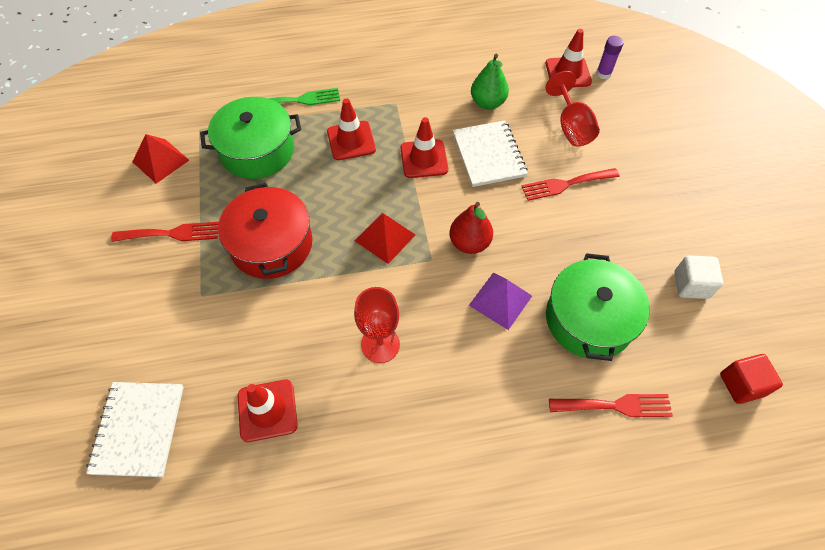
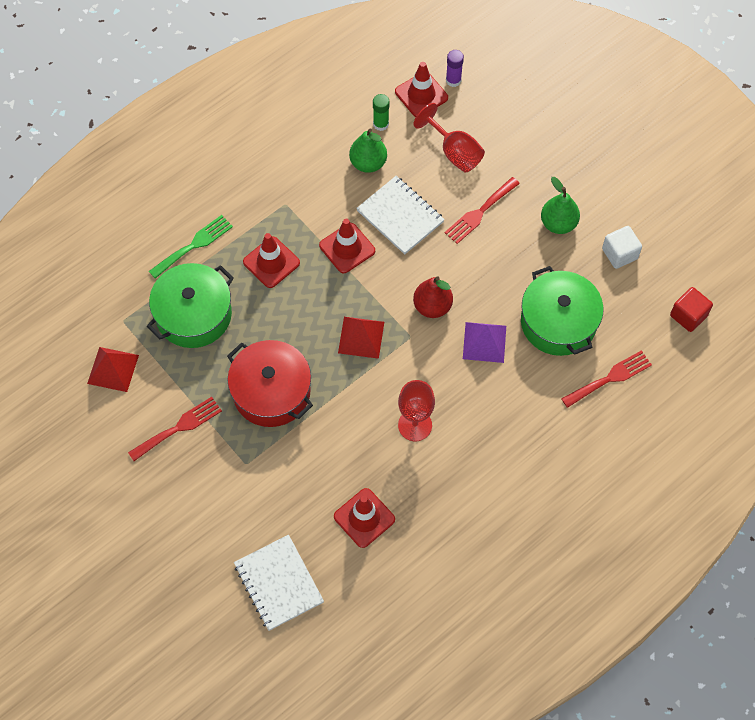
camera: 30 degrees left, 5 degrees up
(518, 79) = (381, 124): none -> green glue stick
(639, 228) = (558, 223): none -> green pear

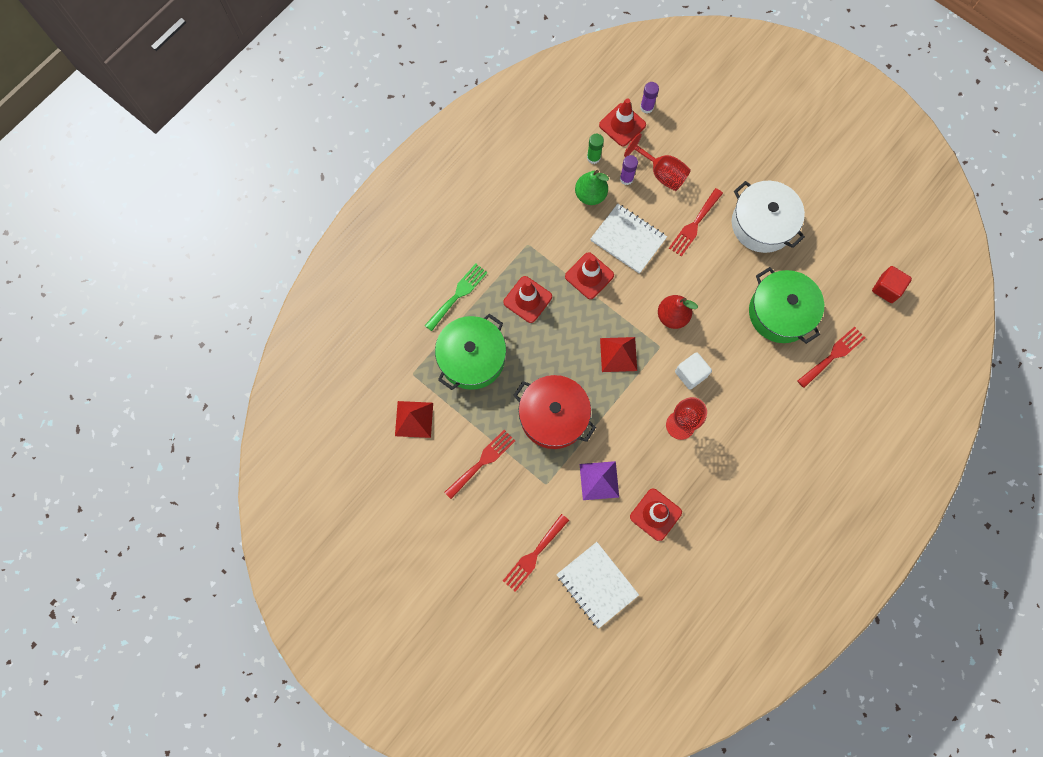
camera: 10 degrees left, 10 degrees up
(214, 538) = (534, 555): none -> red fork
(413, 152) = (626, 178): none -> purple glue stick
(484, 342) = (722, 341): purple pyramid -> purple pyramid (599, 480)
(558, 223) = (762, 224): green pear -> white pot
(619, 254) = (819, 243): white cube -> white cube (690, 374)

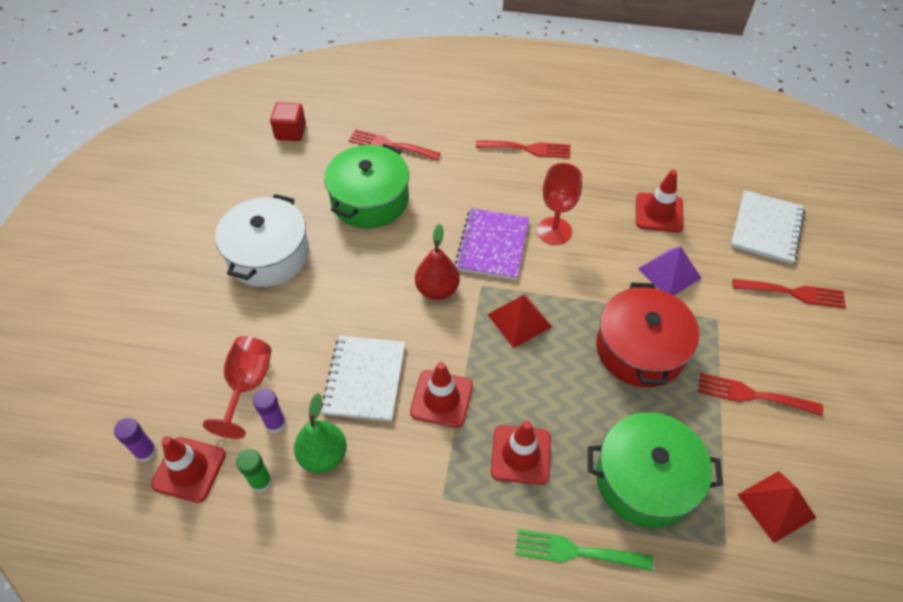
camera: 120 degrees left, 20 degrees down
(690, 374) = (492, 245): white cube -> purple notebook
(694, 225) = (305, 318): red fork -> red fork (528, 149)

